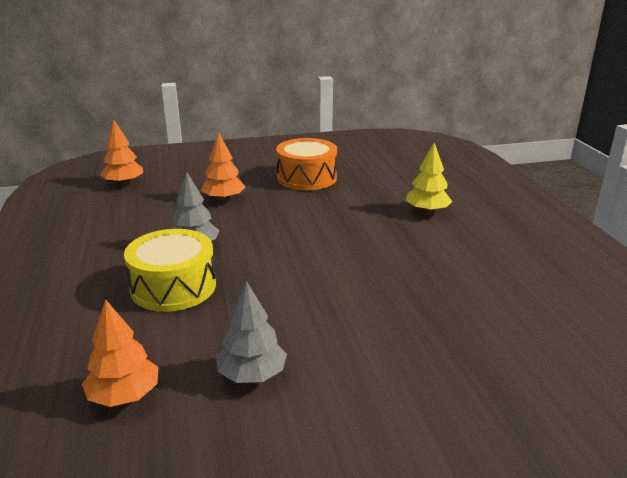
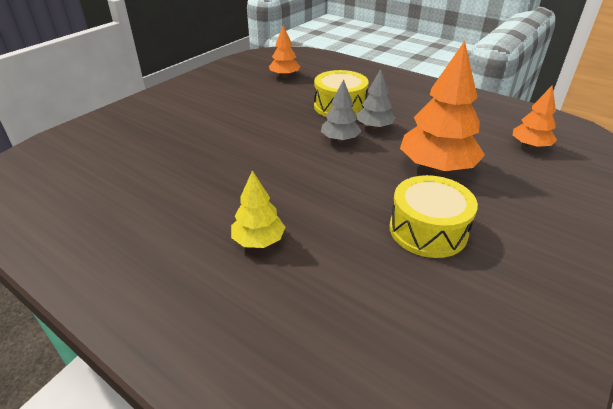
camera: 140 degrees right, 10 degrees up
(224, 199) = (436, 167): orange tree -> orange tree, size x1.81
(252, 375) = (248, 95): grey tree -> grey tree (340, 139)
(306, 178) = (428, 230): orange drum -> yellow drum

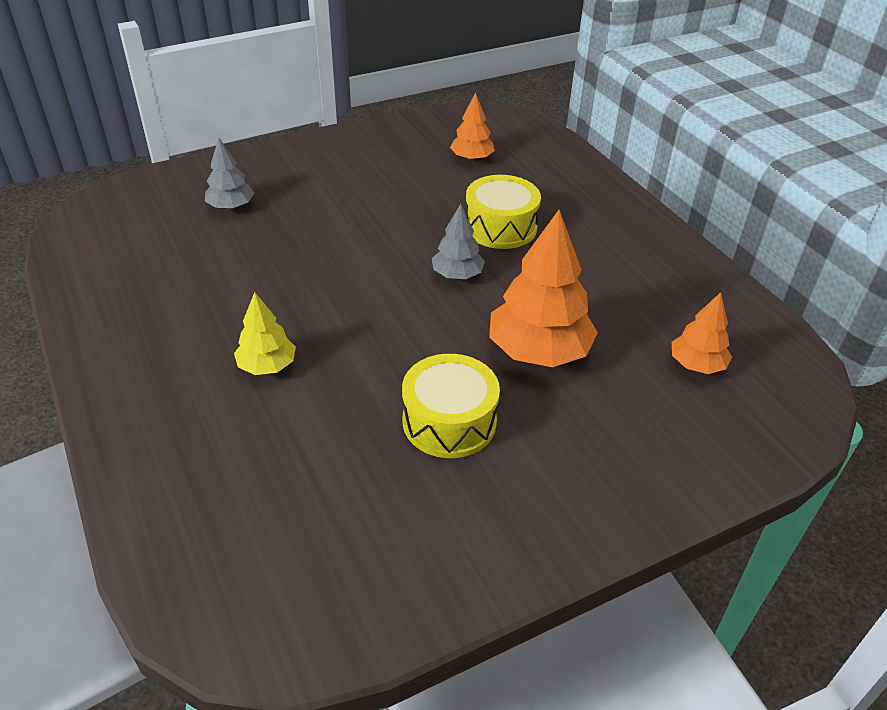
camera: 25 degrees right, 5 degrees up
(374, 127) = (516, 271): grey tree -> grey tree (231, 206)

